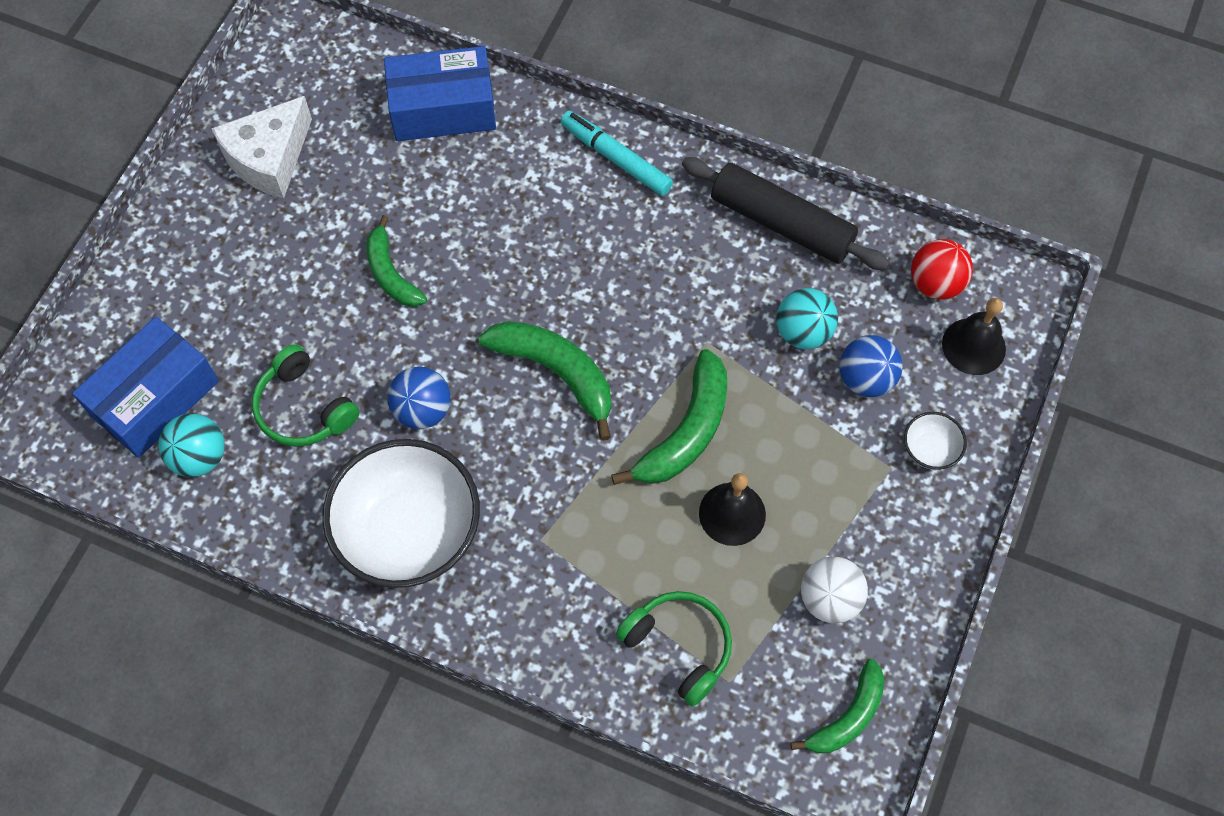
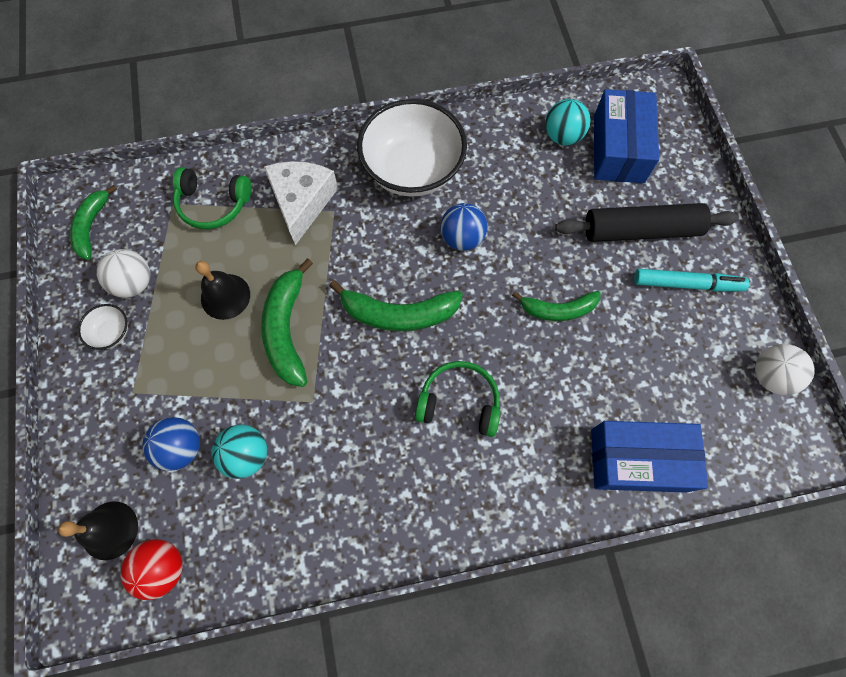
camera: 145 degrees right, 5 degrees up
(257, 96) = (770, 376): none -> white ball
(269, 158) = (713, 335): white cheese -> white cheese (302, 202)
(303, 408) = (532, 195): green headphones -> green headphones (459, 402)
(391, 273) = (558, 309): green banana -> green banana turned 150 degrees clockwise
(443, 109) = (638, 460): blue box -> blue box turned 45 degrees clockwise
(616, 158) = (479, 509): turquoise marker -> turquoise marker (687, 284)
(781, 223) = (314, 540): black rolling pin -> black rolling pin (641, 230)
(930, 449) = (110, 423): white bowl -> white bowl (112, 332)

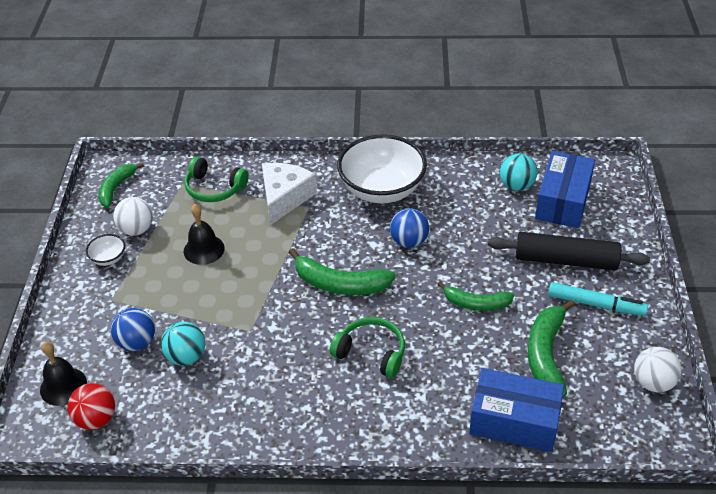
camera: 15 degrees right, 25 degrees down
(287, 329) = (245, 279): green banana -> green banana (546, 354)

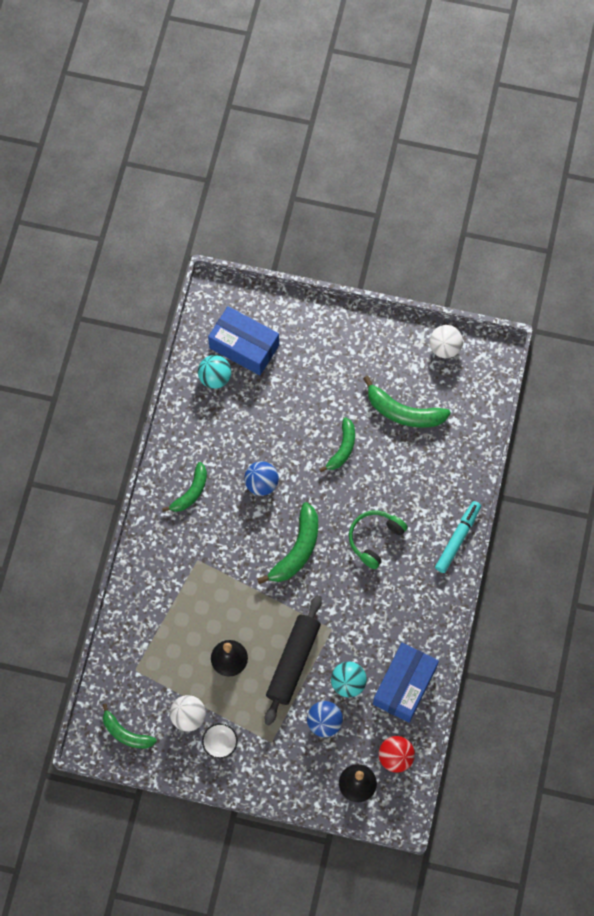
camera: 80 degrees left, 25 degrees up
(214, 188) = (150, 641): green headphones -> none
(284, 198) = (179, 579): white cheese -> none
(382, 190) = (191, 492): white bowl -> green banana
(514, 421) = (458, 452): blue box -> blue box (404, 685)
(565, 260) = (312, 367): black rolling pin -> black rolling pin (293, 662)
(596, 304) = (363, 360): turquoise marker -> turquoise marker (457, 538)

